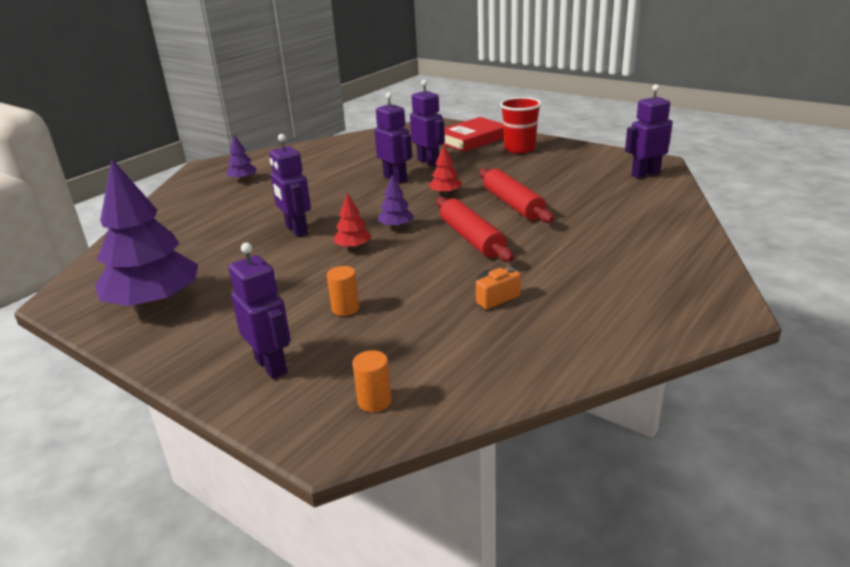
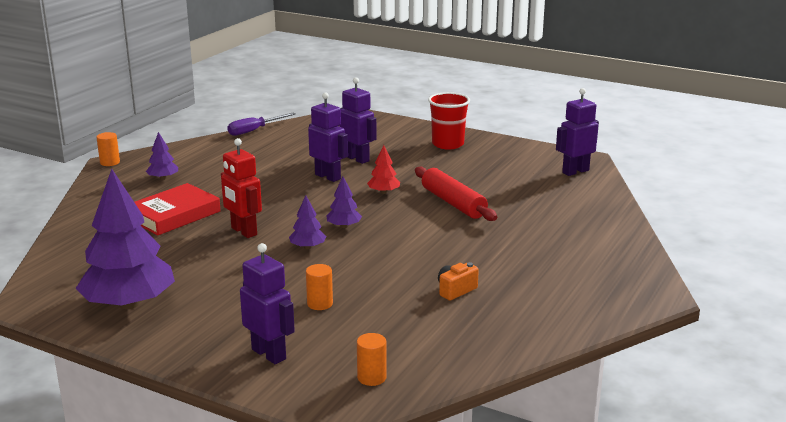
camera: 10 degrees left, 5 degrees down
(202, 165) = (110, 162): none -> orange cylinder
(296, 230) = (243, 231): purple robot -> red robot
(342, 138) = (254, 130): none -> purple screwdriver
(353, 247) = (307, 247): red tree -> purple tree
(472, 139) = (396, 133): red book -> red book (174, 215)
(472, 238) = (421, 237): red rolling pin -> none

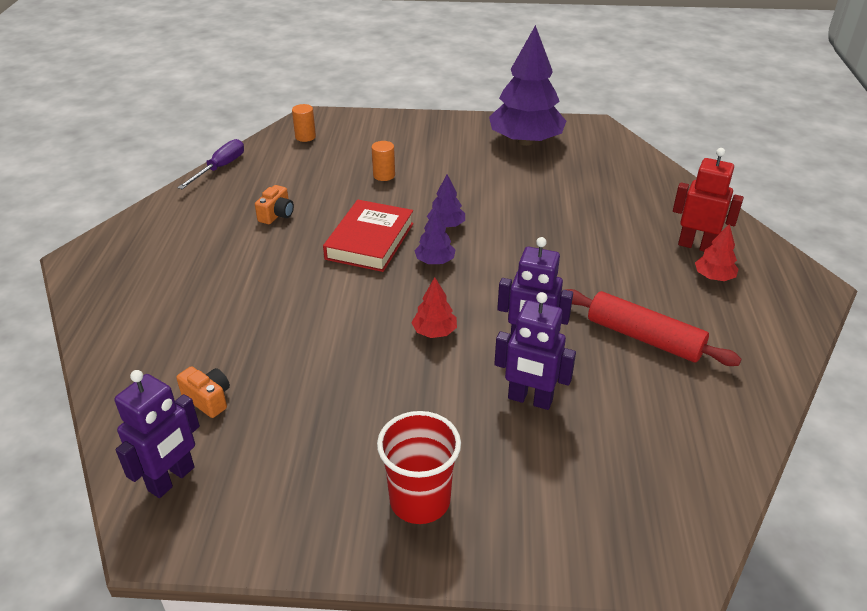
camera: 155 degrees right, 15 degrees up
(110, 162) = (816, 285): orange cylinder -> none
(163, 178) = (713, 277): purple tree -> red tree
(174, 215) = (619, 228): red book -> red book (370, 241)
(243, 231) = (526, 227): red robot -> red robot (696, 245)
(254, 130) = (762, 430): purple screwdriver -> purple screwdriver (220, 168)
(269, 354) = (386, 134): purple robot -> none
(453, 203) = (334, 337): red rolling pin -> red rolling pin (644, 338)
(549, 193) = (208, 399): none -> orange camera

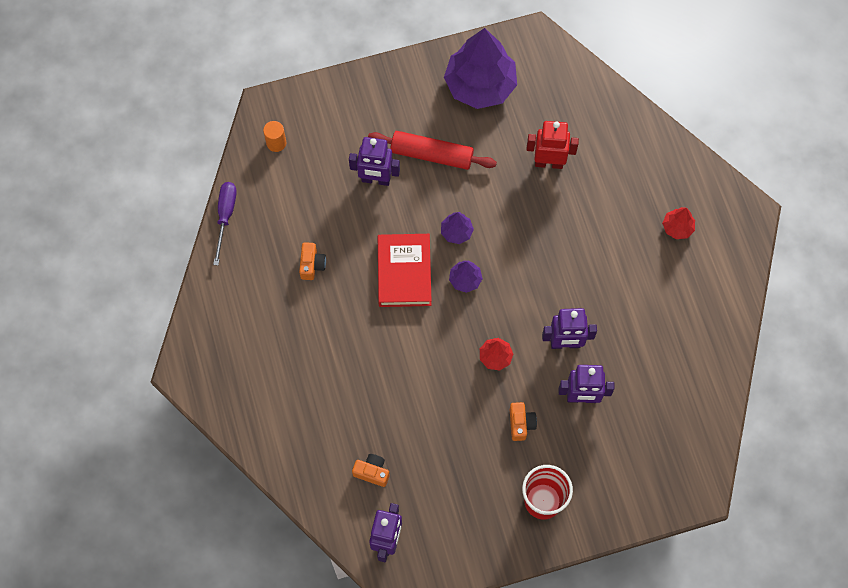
camera: 20 degrees left, 30 degrees up
(384, 175) = (376, 180): orange cylinder -> purple robot
(433, 404) = (521, 424): none -> orange camera
(644, 338) = (641, 312): red rolling pin -> red rolling pin (432, 155)
(696, 245) = (658, 192): red robot -> red robot (549, 162)

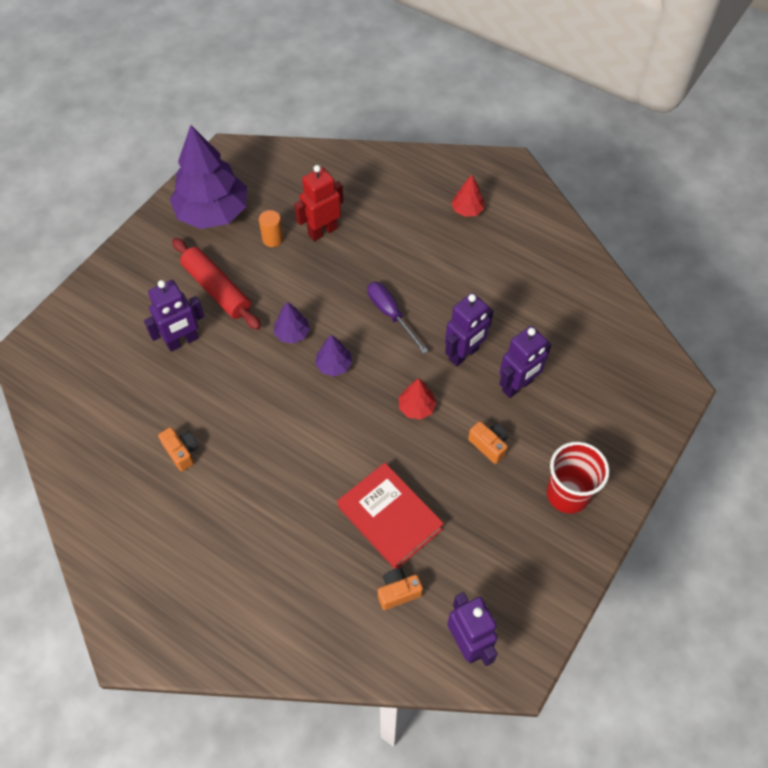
camera: 40 degrees left, 10 degrees down
(225, 217) = (59, 470): purple screwdriver -> purple screwdriver (391, 315)
(276, 143) = (60, 374): orange cylinder -> orange cylinder (273, 239)
(404, 272) = (274, 397): red book -> red book (390, 518)
(432, 155) = (217, 289): red rolling pin -> red rolling pin turned 75 degrees clockwise

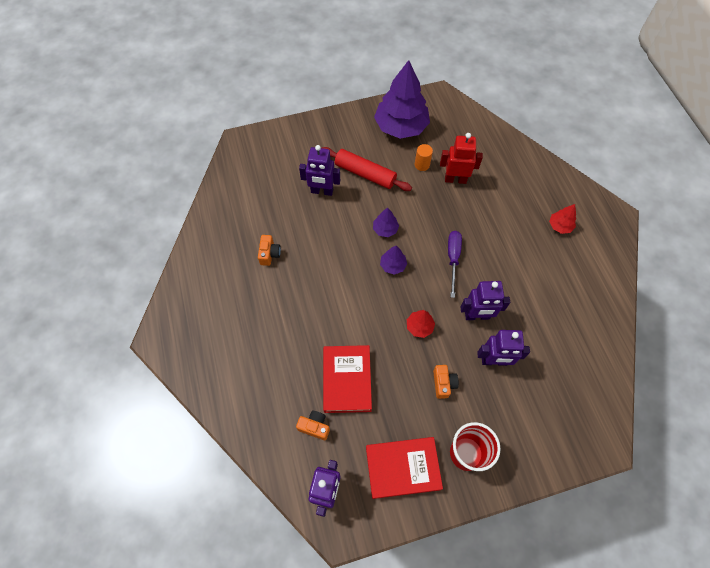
camera: 40 degrees right, 5 degrees up
(217, 289) = (365, 174): red rolling pin -> red rolling pin turned 60 degrees counterclockwise
(521, 558) = (402, 468): none -> red book

